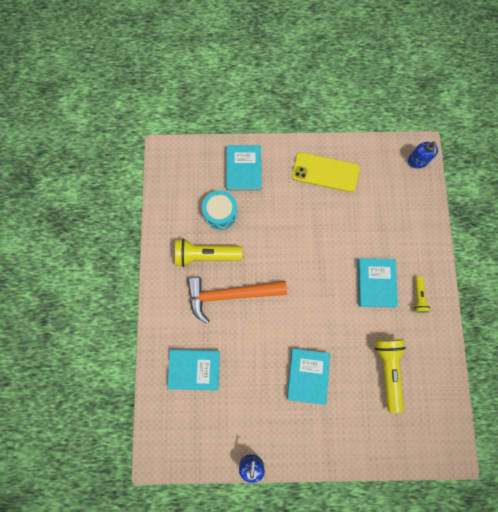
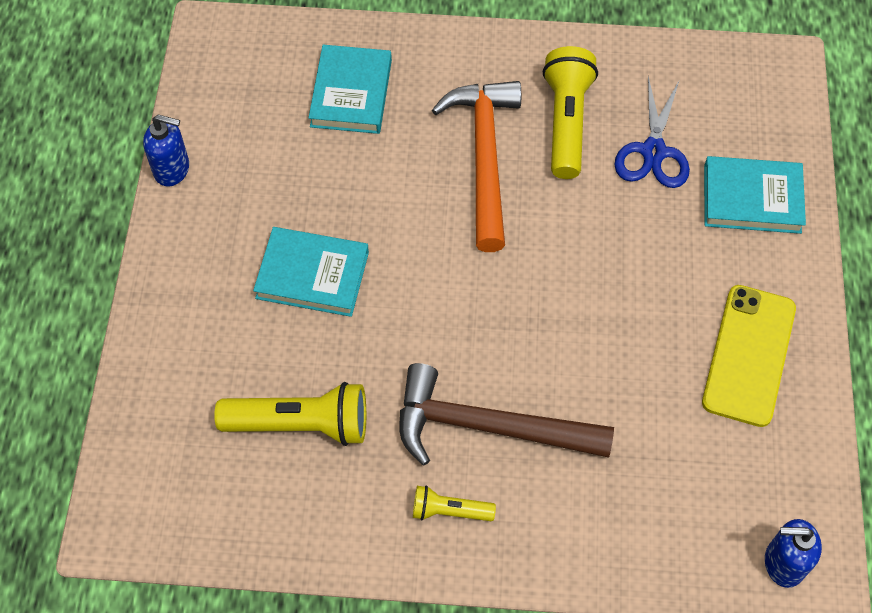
camera: 95 degrees right, 15 degrees down
(220, 213) = (653, 152): turquoise drum -> blue scissors
(376, 283) = (488, 426): turquoise book -> brown hammer

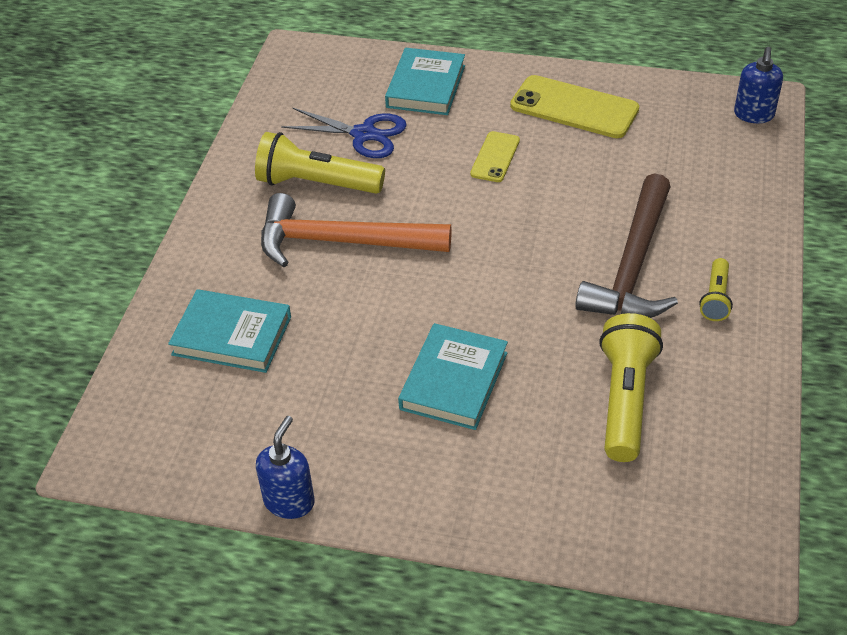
camera: 80 degrees left, 15 degrees down
(641, 280) = (495, 157): none -> yellow phone

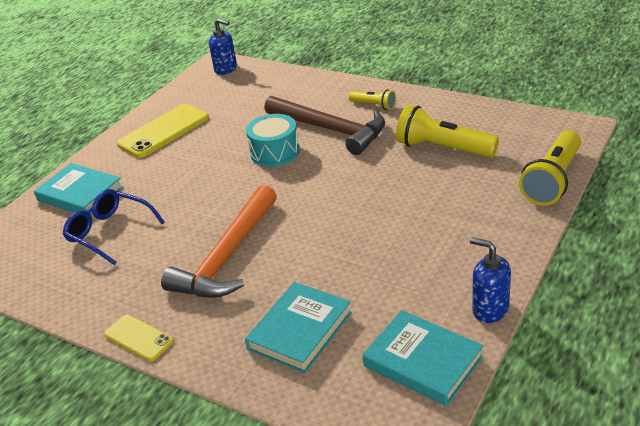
camera: 70 degrees left, 10 degrees down
(316, 184) = (149, 264): yellow flashlight -> yellow flashlight (553, 180)
(364, 134) = (110, 232): blue scissors -> blue glasses
(454, 381) = (400, 215): turquoise book -> turquoise book (422, 361)
(495, 157) = (187, 171): yellow phone -> yellow phone (138, 338)
(559, 224) = (275, 152): none -> turquoise drum

